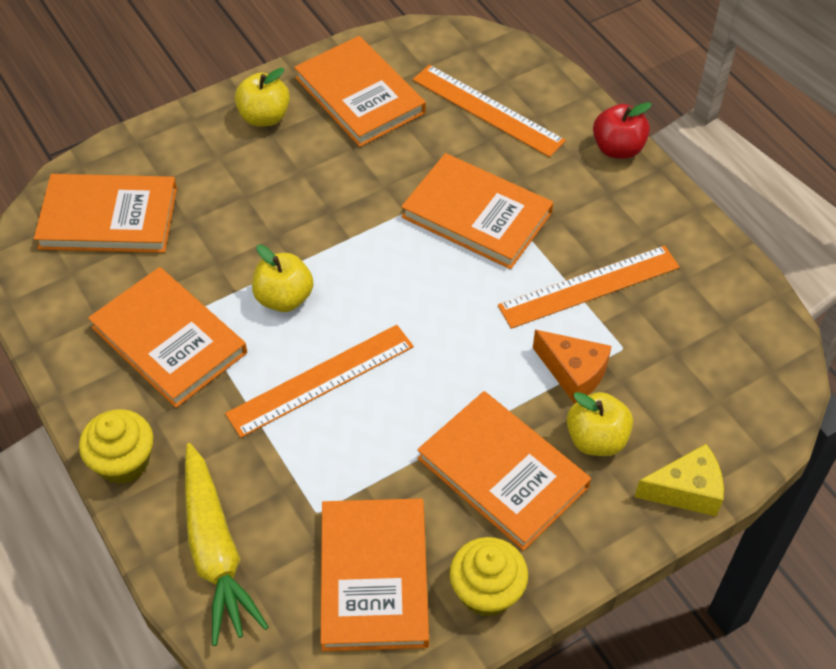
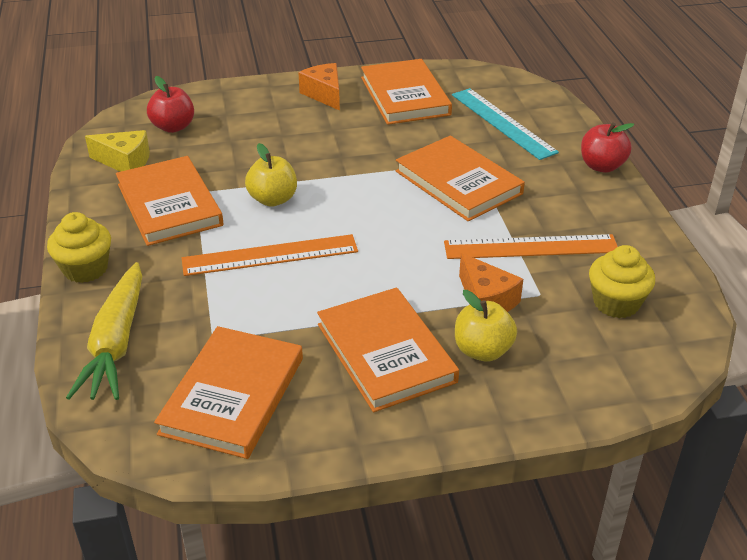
camera: 20 degrees right, 15 degrees down
(108, 218) = (173, 127): orange book -> red apple
(264, 117) = (324, 94): yellow apple -> orange cheese
(486, 591) = (323, 433): yellow cupcake -> yellow cupcake (616, 303)
(487, 110) = (503, 123): orange ruler -> turquoise ruler
(686, 490) = (548, 409): yellow cheese -> yellow cheese (125, 162)

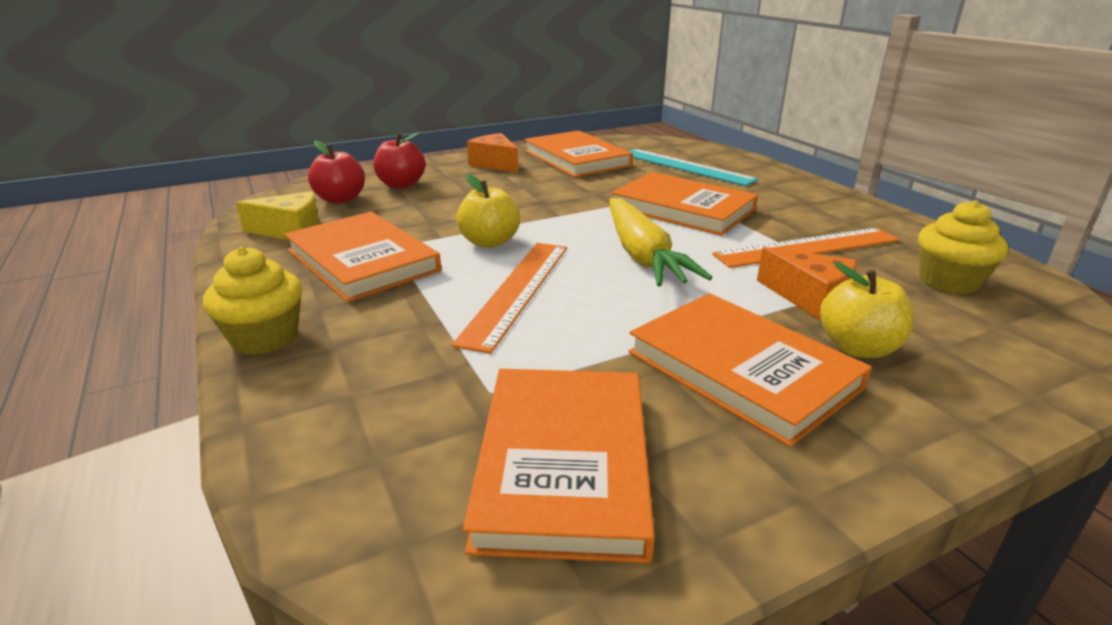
camera: 15 degrees left, 10 degrees down
(116, 343) = (340, 422): yellow carrot -> yellow carrot (642, 255)
(270, 255) = (517, 291): orange ruler -> orange ruler turned 45 degrees counterclockwise
(602, 166) = (807, 184): red apple -> red apple (401, 185)

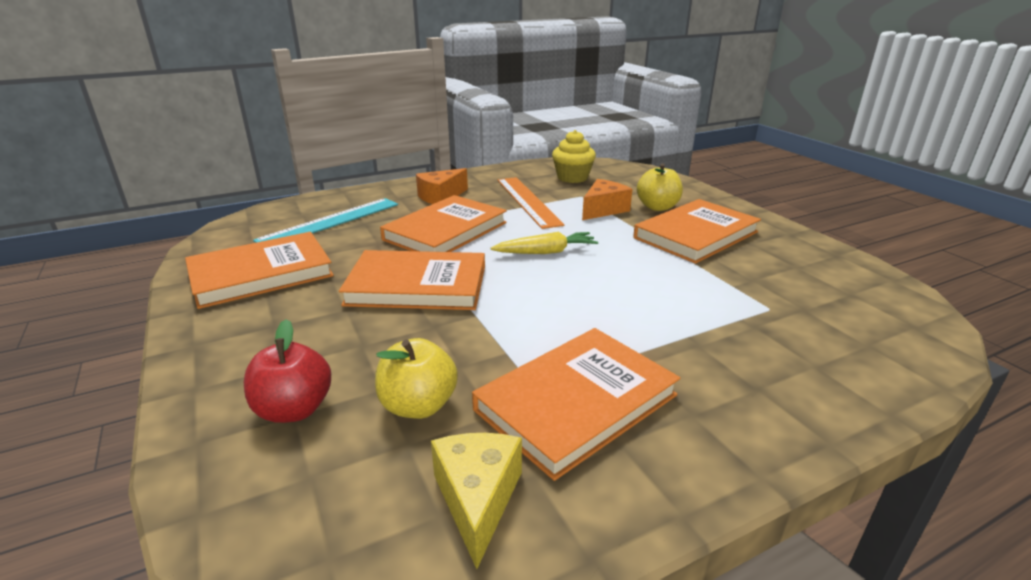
camera: 90 degrees left, 0 degrees up
(264, 337) = (770, 439): yellow cupcake -> none
(340, 199) = (340, 470): red apple -> none
(489, 242) = (520, 321): yellow apple -> yellow apple (418, 406)
(495, 164) = (243, 330): orange cheese -> orange cheese (441, 197)
(517, 291) = (623, 303): orange ruler -> none
(563, 463) = (817, 285): orange book -> orange book (417, 285)
(642, 255) = (546, 252): yellow carrot -> yellow carrot, size x0.63

